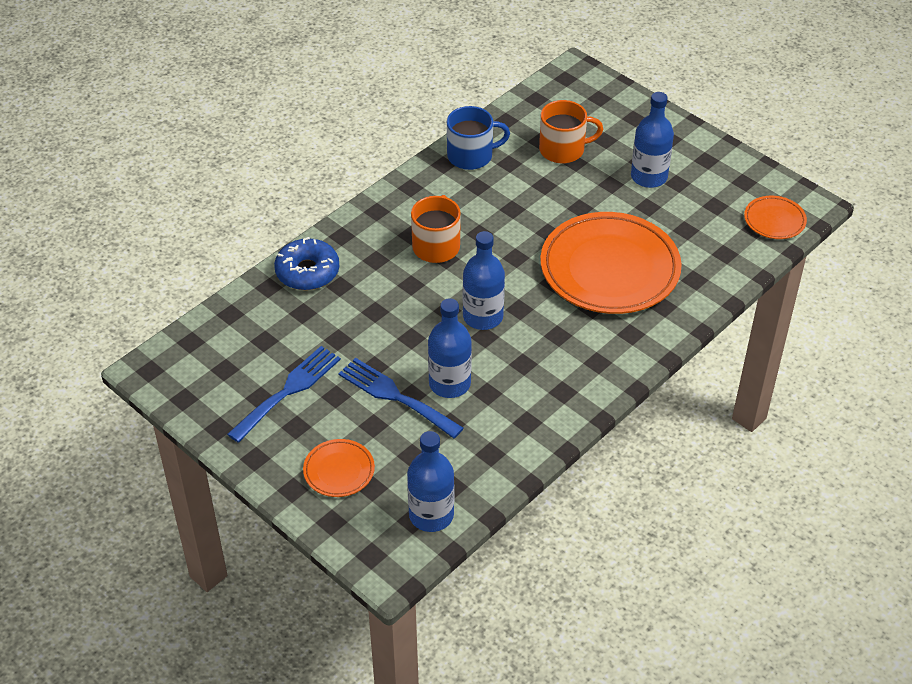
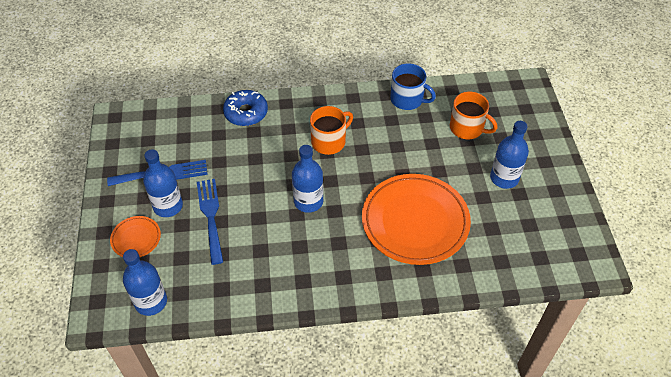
camera: 40 degrees right, 5 degrees up
(449, 383) = (246, 229): blue bottle -> blue bottle (168, 206)
(774, 220) = (560, 261): orange plate -> none

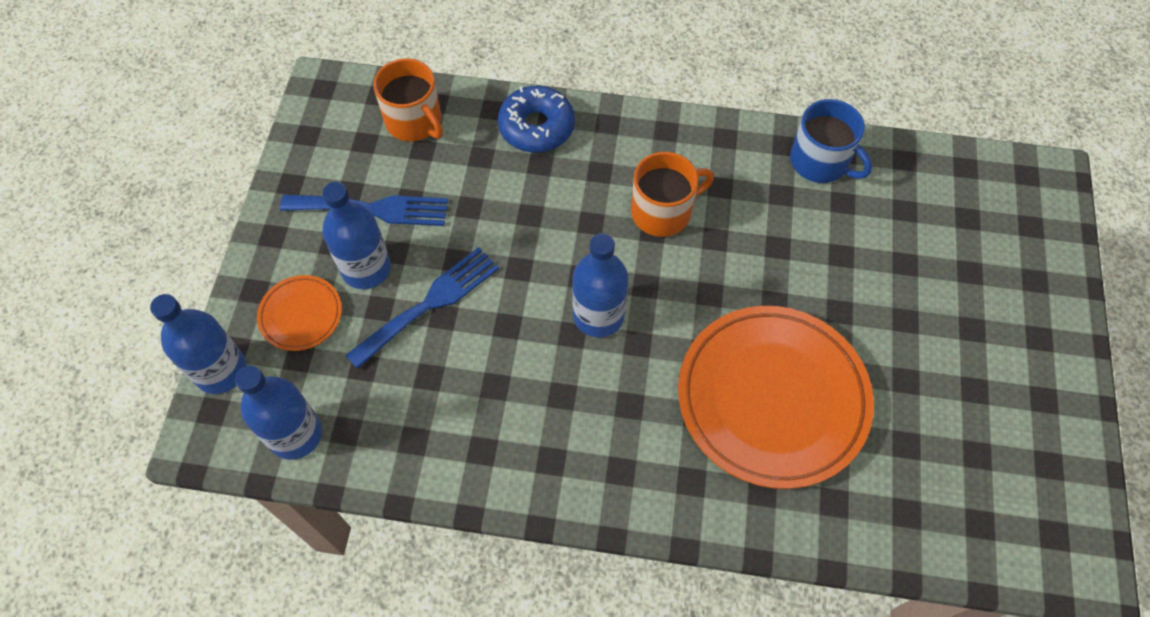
camera: 15 degrees right, 10 degrees up
(210, 216) = (430, 303): blue fork -> blue fork turned 45 degrees clockwise
(467, 128) = (913, 240): orange mug -> orange mug (414, 121)
(504, 178) = (955, 353): blue bottle -> blue bottle (221, 370)

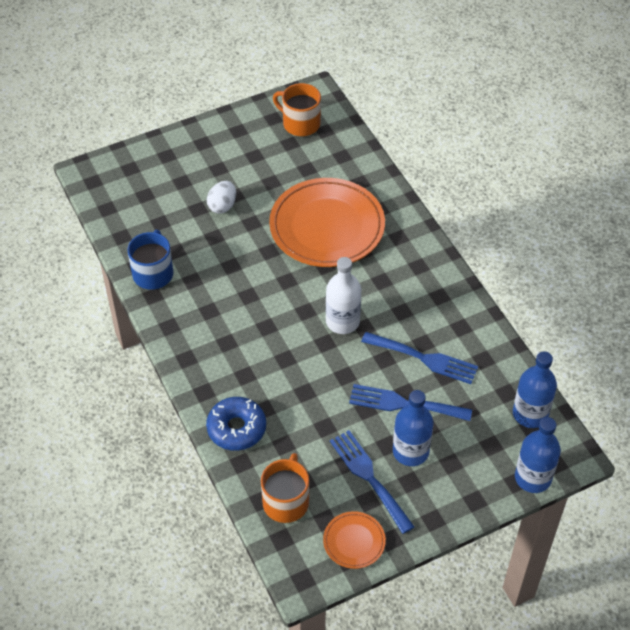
camera: 125 degrees left, 10 degrees down
(301, 315) = (467, 463): orange plate -> orange plate (354, 541)
(471, 370) = (424, 359): none -> blue fork
(598, 315) = (342, 321): blue bottle -> white bottle
(663, 212) = (249, 328): orange mug -> orange mug (300, 123)
(893, 294) = (222, 206): none -> white egg

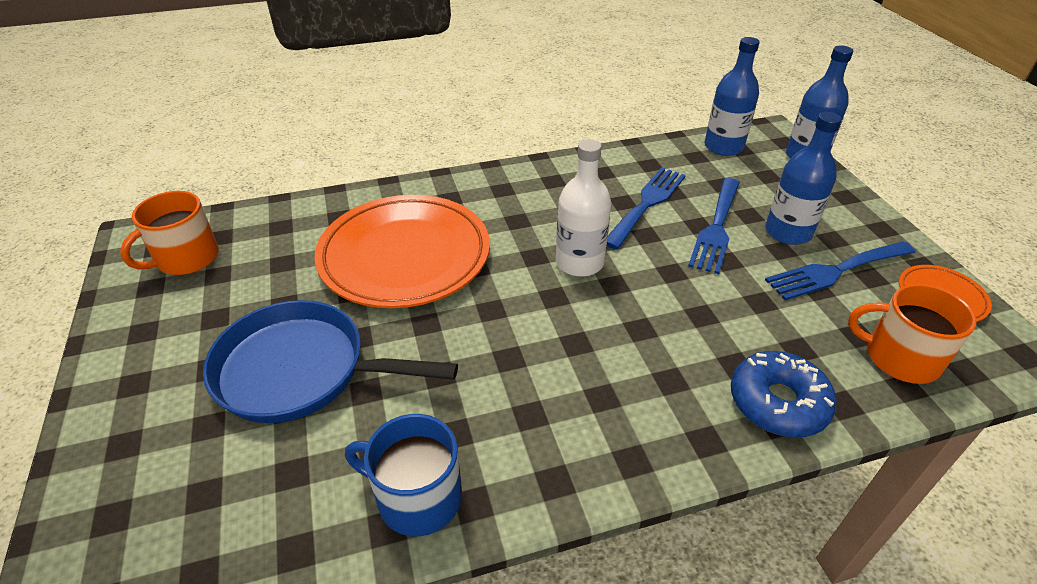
camera: 80 degrees left, 10 degrees down
(222, 206) = (301, 370): white egg -> blue pan

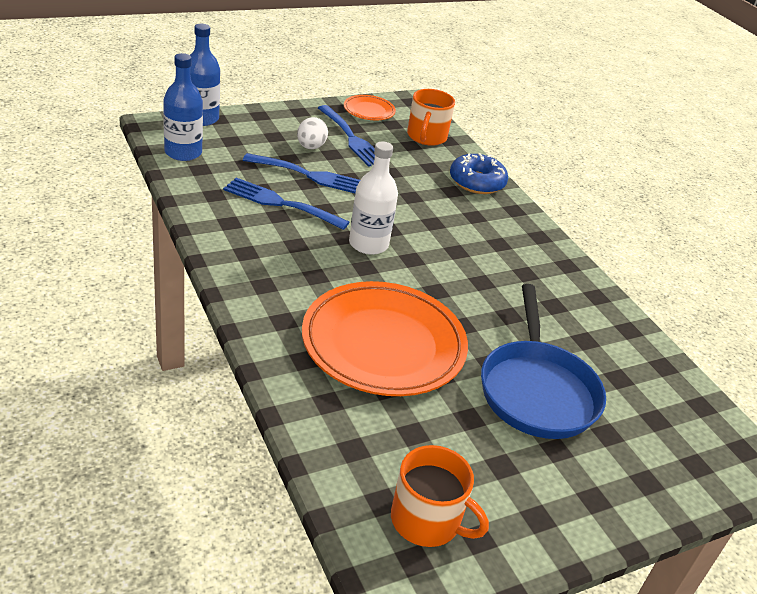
camera: 105 degrees left, 5 degrees down
(417, 497) = (605, 318): blue mug -> none
(788, 232) = (310, 147): blue bottle -> white egg

